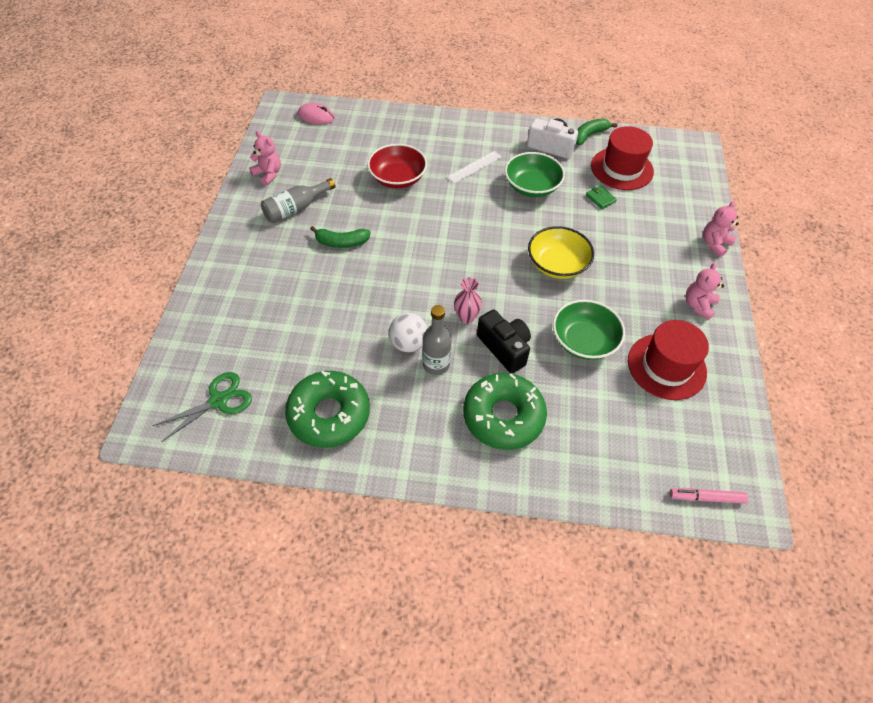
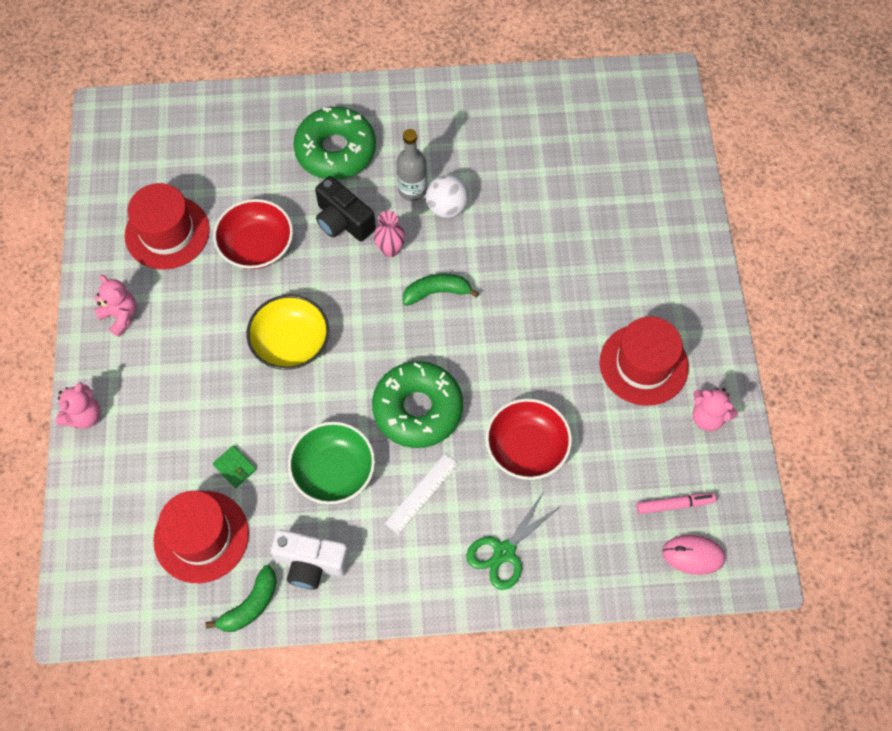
camera: 170 degrees right, 10 degrees up
(218, 400) = (614, 116): green scissors -> green scissors (504, 552)
(296, 208) = (643, 364): grey bottle -> red hat
(329, 414) = (504, 123): green donut -> green donut (417, 409)
(341, 242) = (564, 323): green banana -> green banana (436, 292)
(584, 341) = (256, 245): green bowl -> red bowl
(698, 305) = (120, 316): pink teddy bear -> pink teddy bear turned 60 degrees counterclockwise
(706, 497) = (144, 113): pink marker -> pink marker (675, 505)

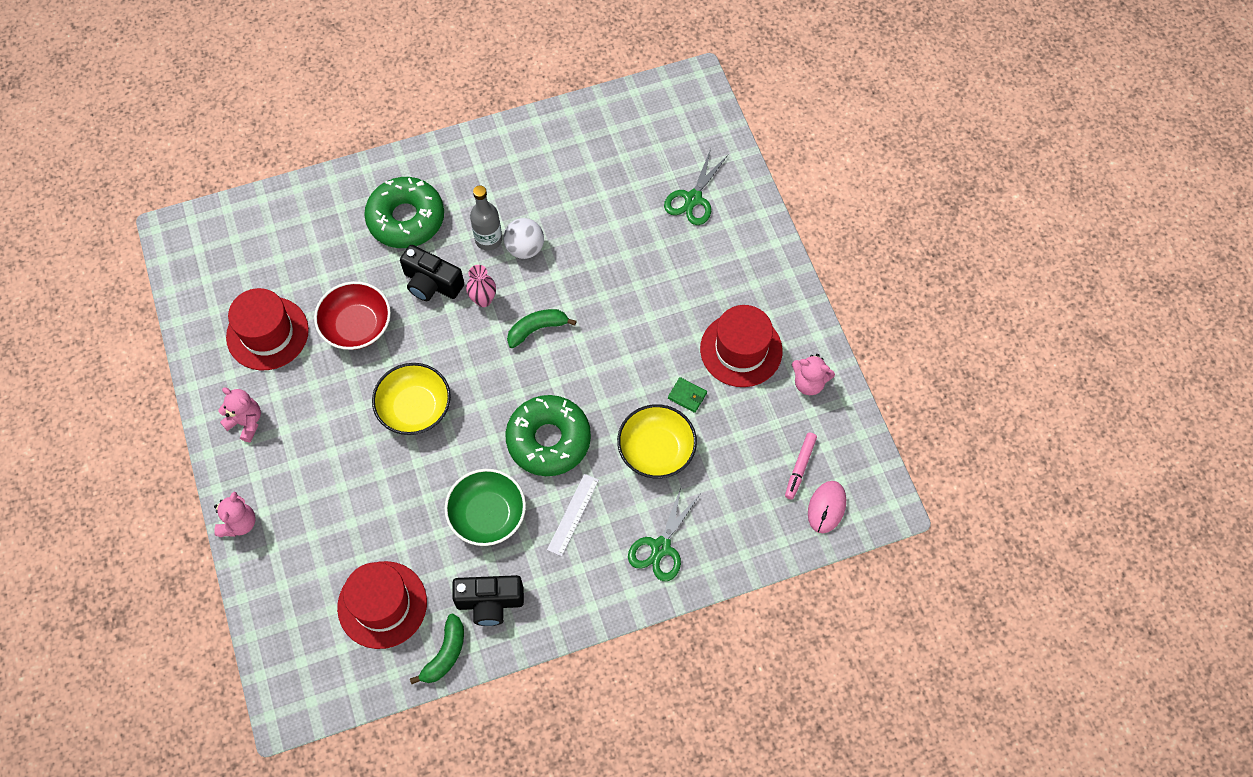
camera: 15 degrees left, 0 degrees up
(235, 467) = (395, 534): green wallet -> green wallet (687, 396)
(311, 564) = (490, 603): white camera -> black camera
(526, 447) = (656, 450): red bowl -> yellow bowl
(634, 196) = (693, 199): none -> green scissors
(675, 505) = (800, 467): pink marker -> pink marker turned 135 degrees clockwise
(693, 555) = (826, 507): pink mouse -> pink mouse turned 60 degrees counterclockwise

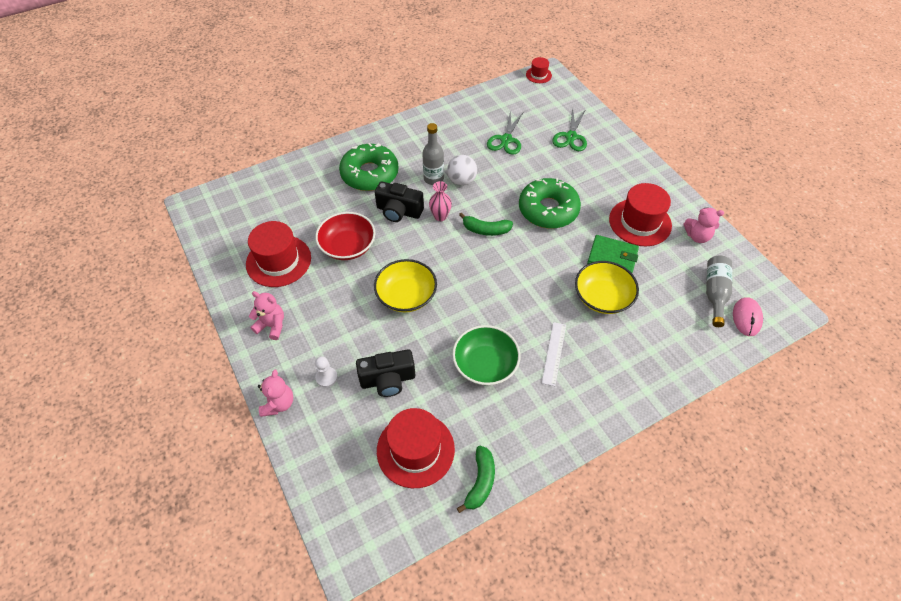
camera: 10 degrees left, 10 degrees down
(299, 500) = (326, 377): none -> white pawn
(490, 603) = (507, 433): black camera -> black camera (388, 380)
(537, 329) = (486, 230): green banana -> green banana turned 135 degrees counterclockwise
(548, 440) = (517, 302): green donut -> green donut (548, 210)
(661, 547) = (631, 367): green scissors -> green scissors (506, 140)
(680, 83) = (538, 75): none -> red hat
(687, 396) = (612, 257): green wallet -> green wallet, size x1.81
(800, 467) = (715, 293): pink marker -> grey bottle

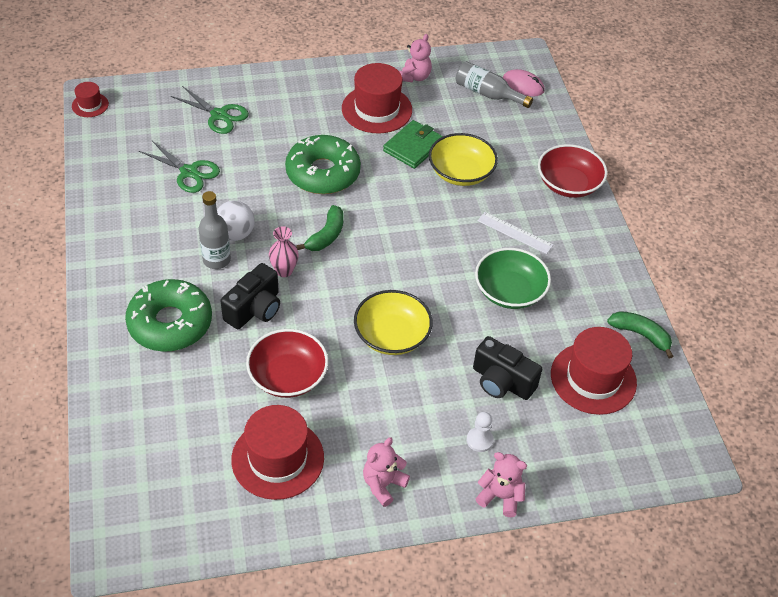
camera: 75 degrees left, 5 degrees down
(388, 380) = (502, 382): black camera -> black camera turned 120 degrees clockwise
(638, 383) = (568, 184): none -> red bowl

